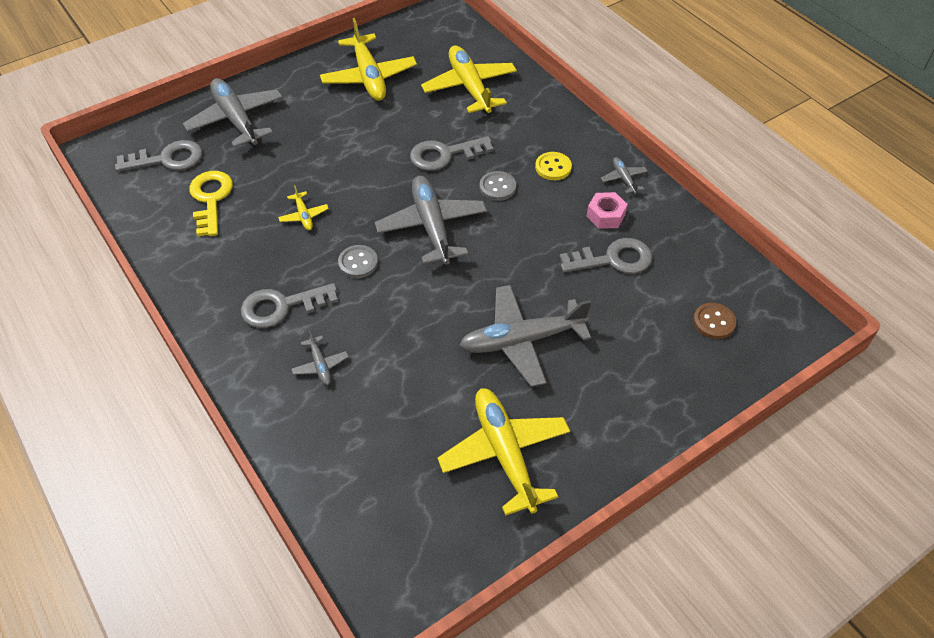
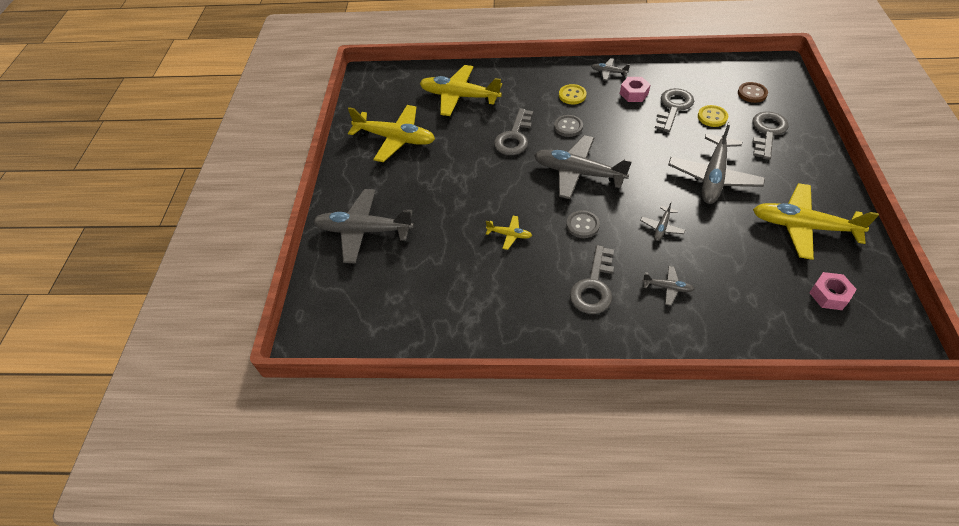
camera: 50 degrees left, 0 degrees up
(167, 159) = (366, 293): grey key -> grey key (767, 132)
(211, 199) = (441, 283): yellow key -> none
(404, 326) = (661, 227): none -> grey plane
(410, 513) = (829, 295): none -> pink nut
(629, 300) = (712, 117): none -> yellow button

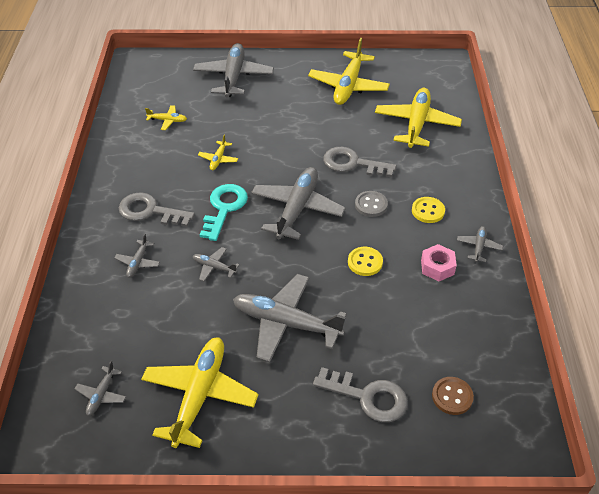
camera: 85 degrees right, 5 degrees down
(440, 287) = (167, 120): none -> yellow plane
(582, 225) = (224, 208): grey button -> turquoise key
(673, 107) = (412, 303): grey key -> none
(712, 117) = (396, 341): yellow button -> yellow button (365, 262)
(829, 295) = (101, 395): pink nut -> grey plane

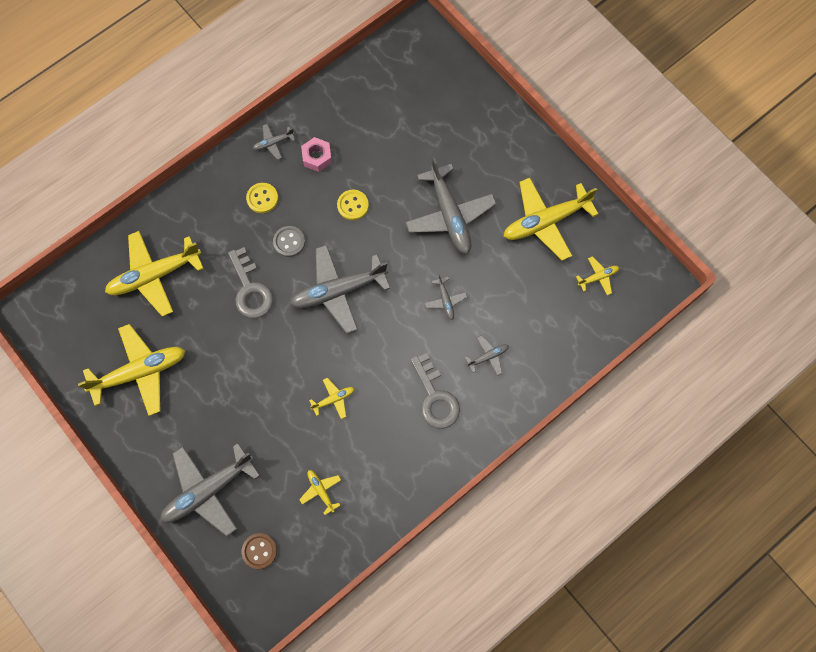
camera: 130 degrees left, 25 degrees up
(101, 395) = (598, 277): grey plane -> yellow plane
(224, 208) = (384, 345): turquoise key -> none
(368, 397) = (460, 129): grey key -> none
(452, 396) = (419, 86): brown button -> brown button (259, 551)

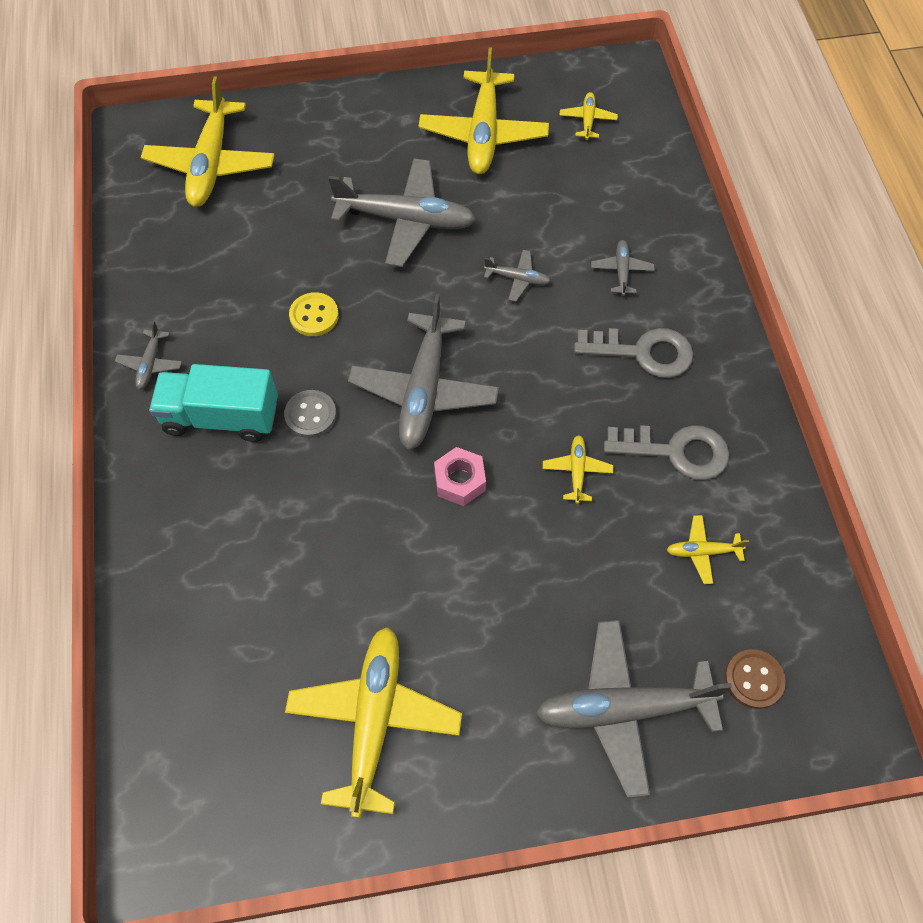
camera: 60 degrees left, 10 degrees down
(154, 275) = (232, 621): yellow plane -> yellow plane (211, 164)
(208, 491) = (623, 709): grey plane -> grey plane turned 90 degrees clockwise
(250, 289) = (346, 498): grey key -> grey key (676, 451)
(262, 198) = (221, 417): yellow button -> turquoise truck
(317, 157) = (213, 323): pink nut -> pink nut (459, 481)

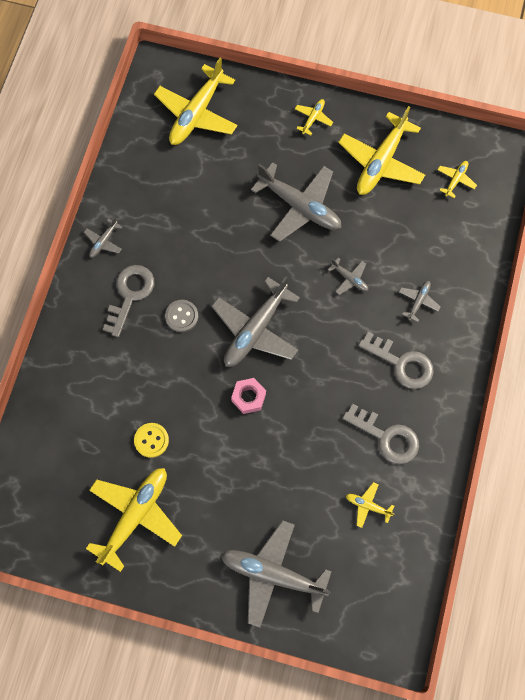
camera: 25 degrees right, 10 degrees up
(221, 417) = (130, 294): turquoise truck -> grey key
(314, 316) = (213, 250): yellow button -> yellow button (151, 440)
(577, 471) = (320, 422): yellow plane -> yellow plane (313, 118)
(753, 679) = (355, 592): brown button -> none

